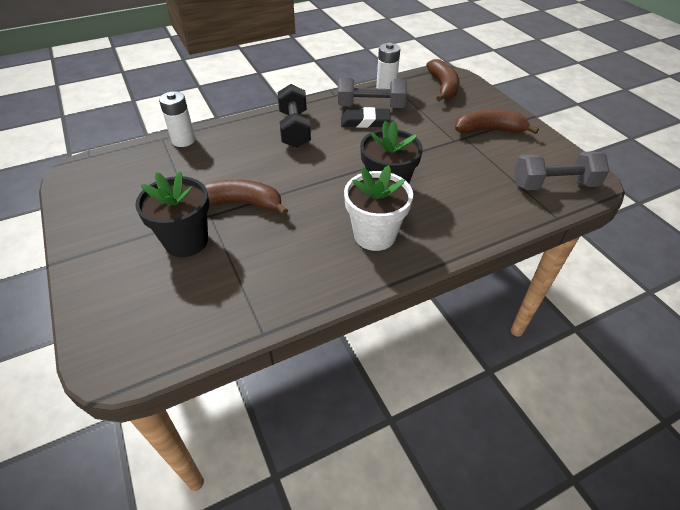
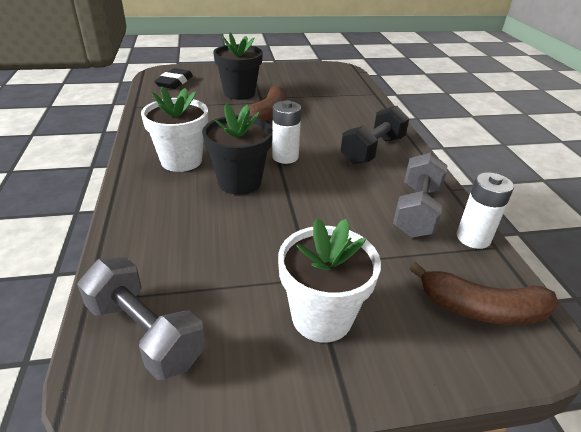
camera: 105 degrees right, 10 degrees down
(183, 140) = (368, 100): white battery -> white battery (285, 157)
(294, 129) = (372, 150): black dumbbell -> black dumbbell turned 60 degrees counterclockwise
(365, 121) = (378, 198): black eraser -> black eraser (174, 82)
(489, 130) = (321, 317): brown banana -> white flower pot
(554, 185) = (145, 333): grey dumbbell -> grey dumbbell turned 60 degrees counterclockwise

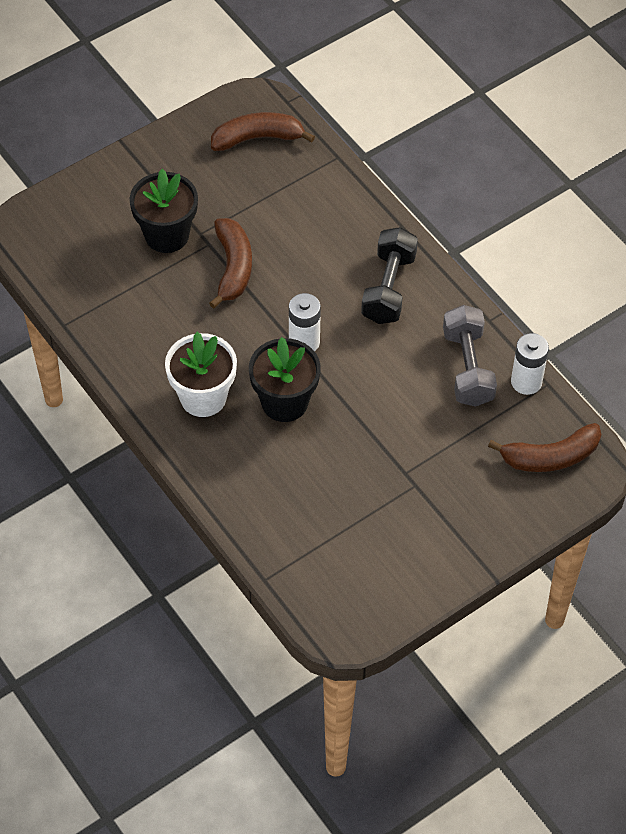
camera: 25 degrees left, 20 degrees up
(145, 333) = (328, 583): grey dumbbell -> none
(174, 82) = (62, 246): black eraser -> none
(321, 317) = (440, 516): white flower pot -> none
(329, 77) = (257, 138): none -> brown banana

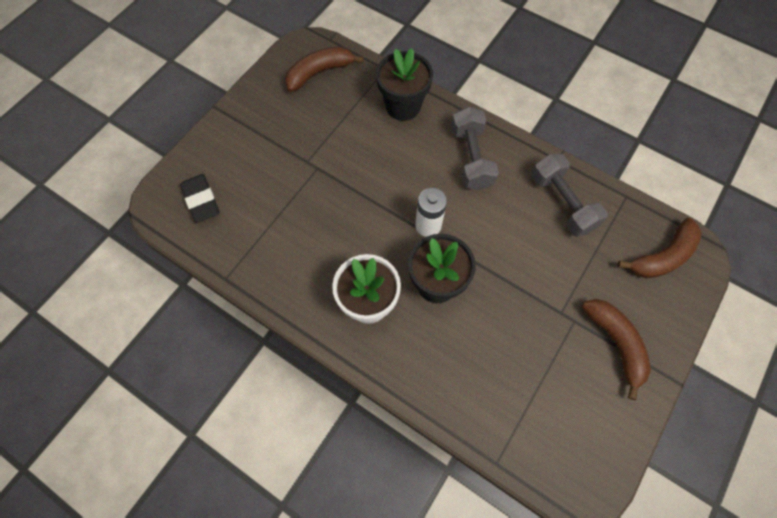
camera: 20 degrees left, 10 degrees up
(68, 238) = (201, 200): none -> black eraser
(166, 235) = (281, 171): black flower pot -> black flower pot (403, 106)
(233, 267) = (345, 181): brown banana -> brown banana (615, 343)
(388, 288) = (471, 158): black dumbbell -> grey dumbbell
(526, 382) = (610, 199): white battery -> none

